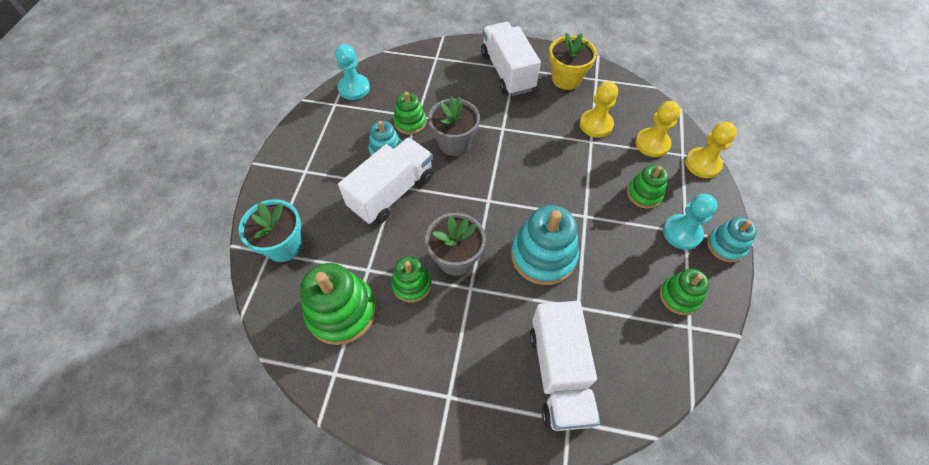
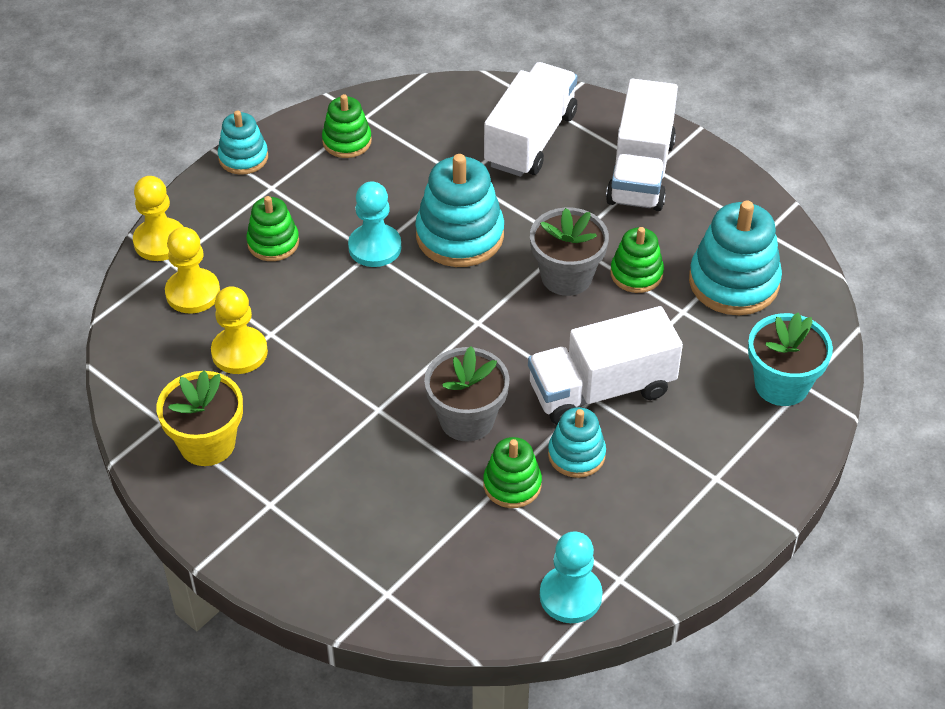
camera: 150 degrees left, 10 degrees down
(342, 311) = (733, 282): green stacking toy -> turquoise stacking toy
(507, 72) = (288, 502): white truck -> white truck (640, 171)
(682, 233) = (277, 188): turquoise pawn -> turquoise pawn (375, 247)

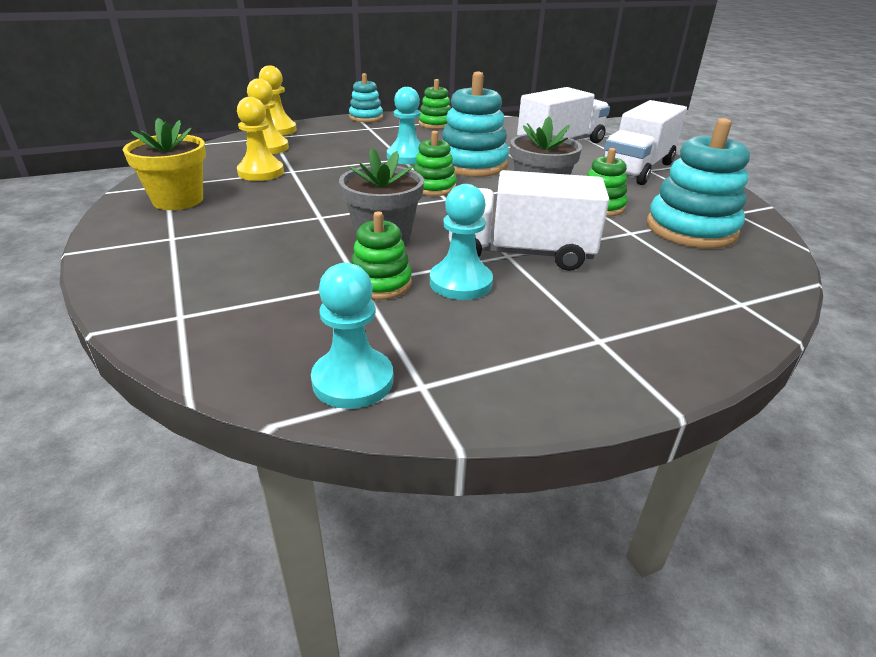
camera: 25 degrees right, 15 degrees down
(273, 243) = (343, 143): green stacking toy -> green stacking toy (433, 187)
(576, 455) = (460, 283): turquoise stacking toy -> turquoise pawn
(781, 385) = (714, 296): turquoise flower pot -> none

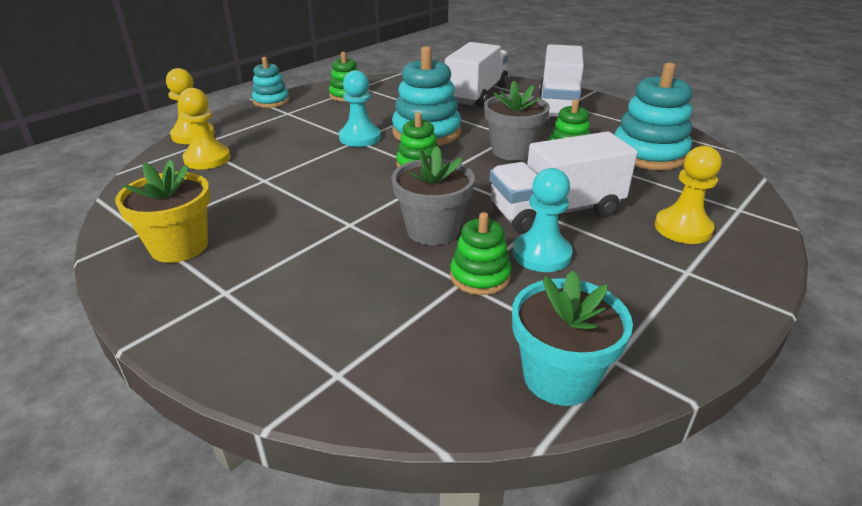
camera: 25 degrees left, 0 degrees up
(261, 172) = (233, 190): yellow pawn -> yellow pawn (683, 228)
(353, 381) = (559, 377): turquoise pawn -> turquoise flower pot

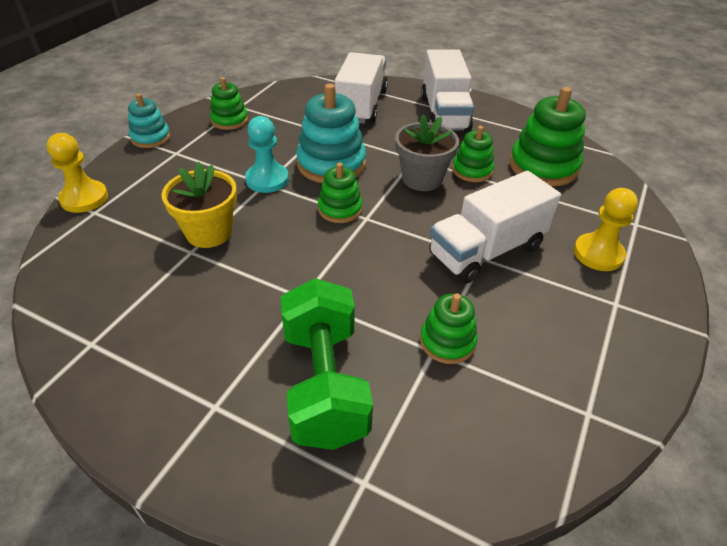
camera: 15 degrees left, 10 degrees up
(179, 246) = (140, 357): yellow flower pot -> yellow flower pot (209, 232)
(207, 159) = (116, 231): yellow pawn -> none
(337, 291) = (324, 384): none -> green dumbbell
(433, 230) = (385, 292): grey flower pot -> none
(541, 254) = (491, 305): turquoise pawn -> none
(559, 377) = (552, 442): turquoise flower pot -> none
(648, 154) = (543, 166): turquoise stacking toy -> green stacking toy

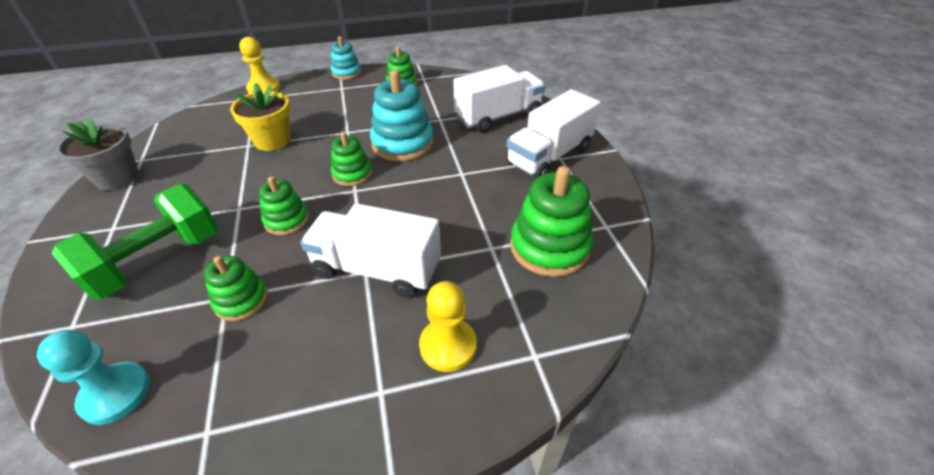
camera: 50 degrees right, 0 degrees up
(267, 179) = (352, 130): turquoise pawn -> turquoise pawn (116, 394)
(422, 179) = (437, 190): grey flower pot -> grey flower pot (117, 178)
(472, 170) = (484, 209): green stacking toy -> green stacking toy (286, 220)

